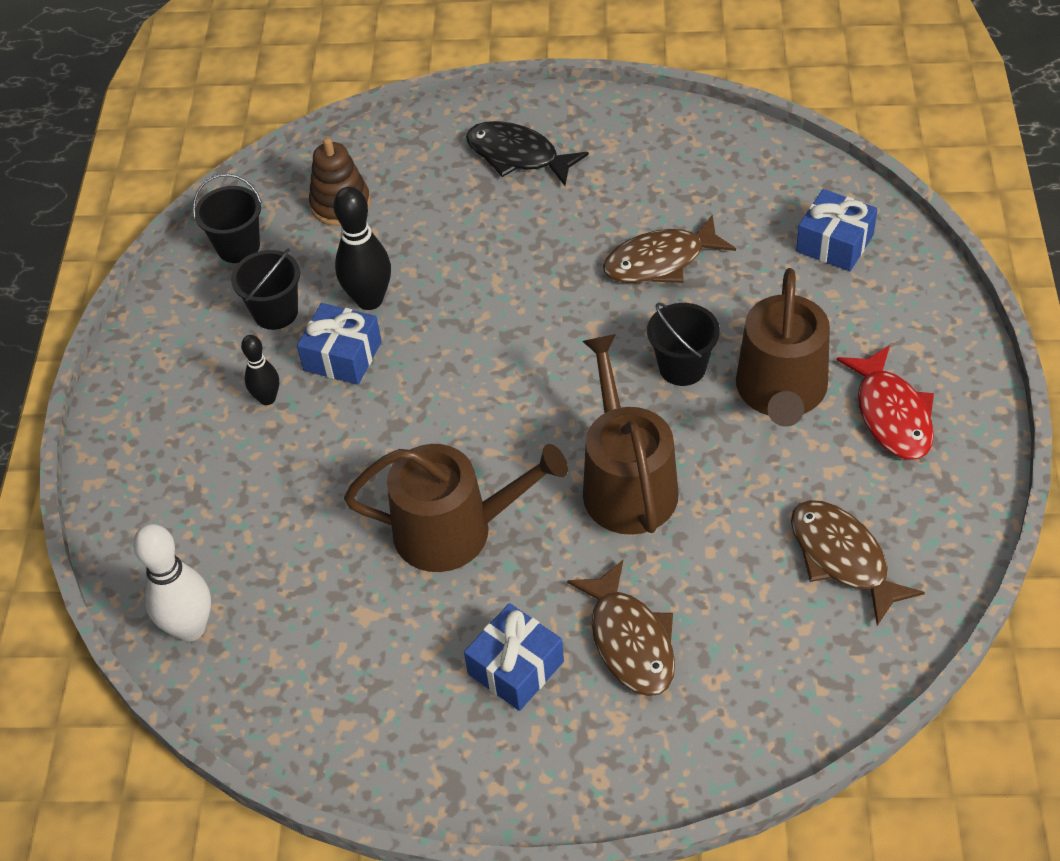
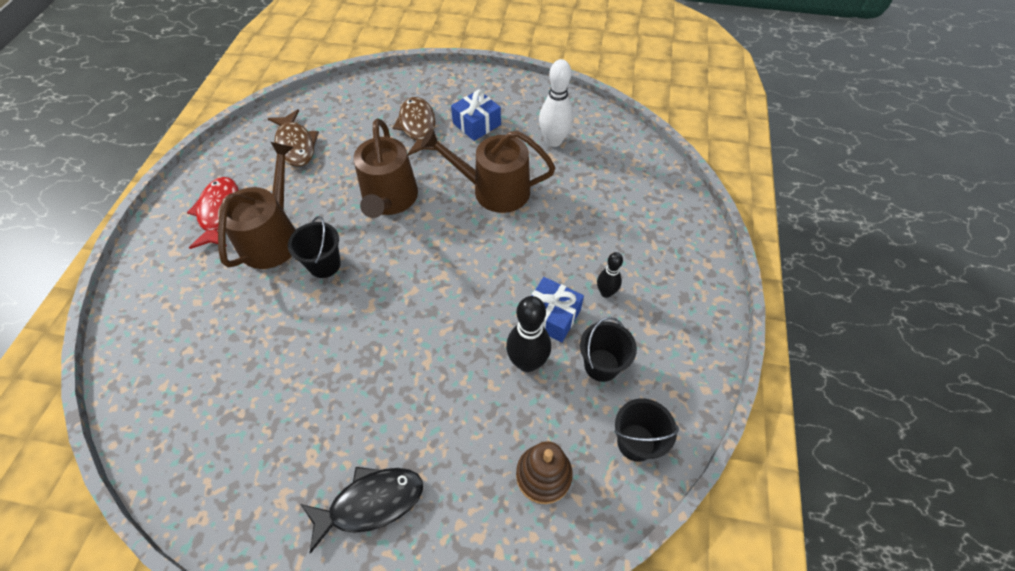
camera: 175 degrees left, 5 degrees up
(190, 628) = (644, 165): white bowling pin -> white bowling pin (554, 141)
(517, 156) = (370, 503): black fish -> black fish turned 60 degrees counterclockwise
(661, 261) = (299, 353): brown fish -> none
(834, 243) = (166, 344): blue gift -> none

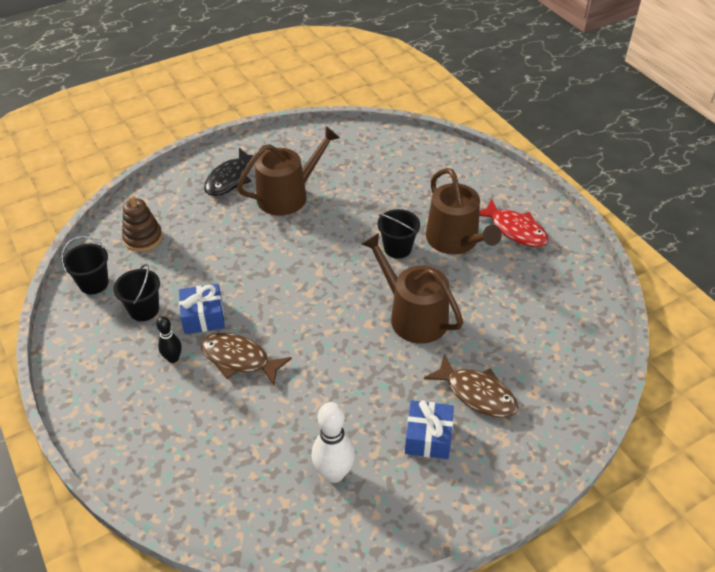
camera: 140 degrees right, 10 degrees down
(296, 145) = (546, 305): brown fish -> brown fish (239, 359)
(493, 190) = (339, 380): brown watering can -> brown watering can (288, 195)
(527, 362) = (198, 281): black bowling pin -> none

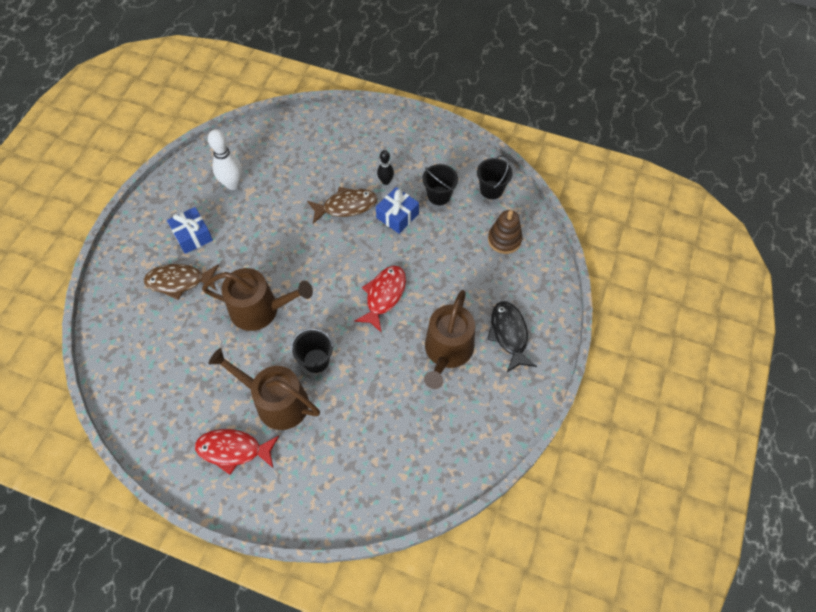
camera: 140 degrees right, 15 degrees up
(293, 260) = (384, 296): none -> red fish

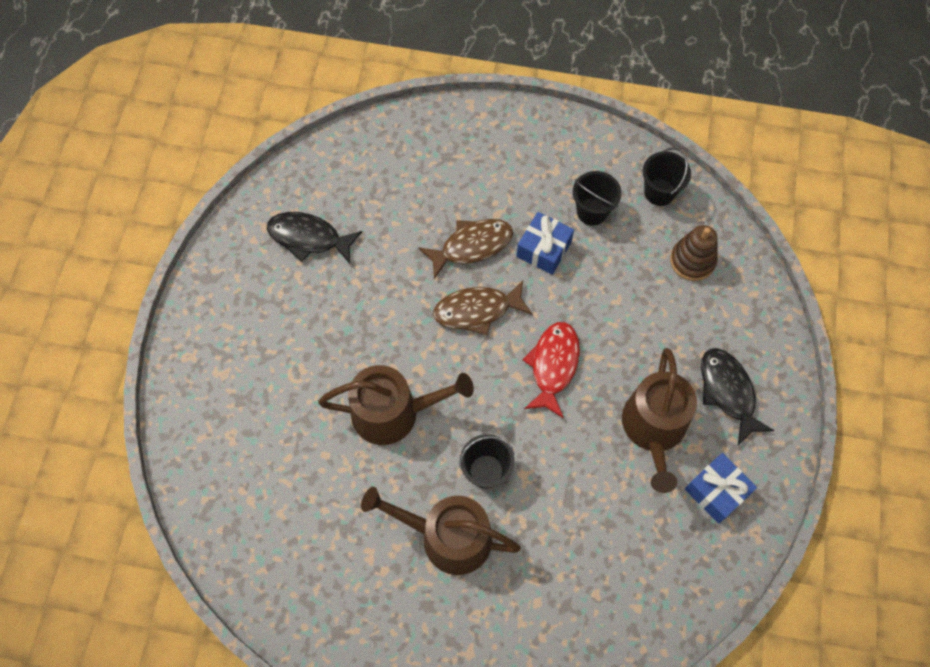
camera: 10 degrees left, 5 degrees up
(179, 281) = (273, 391): brown fish -> brown fish (477, 311)
(192, 236) = (273, 322): blue gift -> blue gift (716, 491)
(233, 184) = (309, 238): white bowling pin -> black fish
(233, 450) = (408, 613): red fish -> none
(385, 181) = (516, 202): black bowling pin -> none

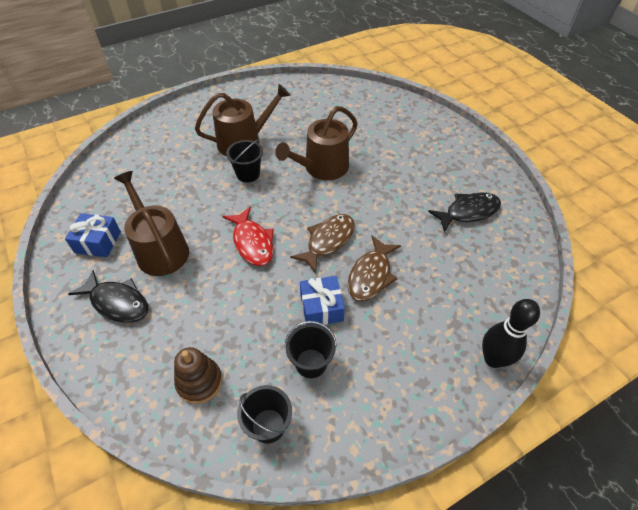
camera: 140 degrees right, 15 degrees down
(449, 115) = (493, 359): none -> black bowling pin

